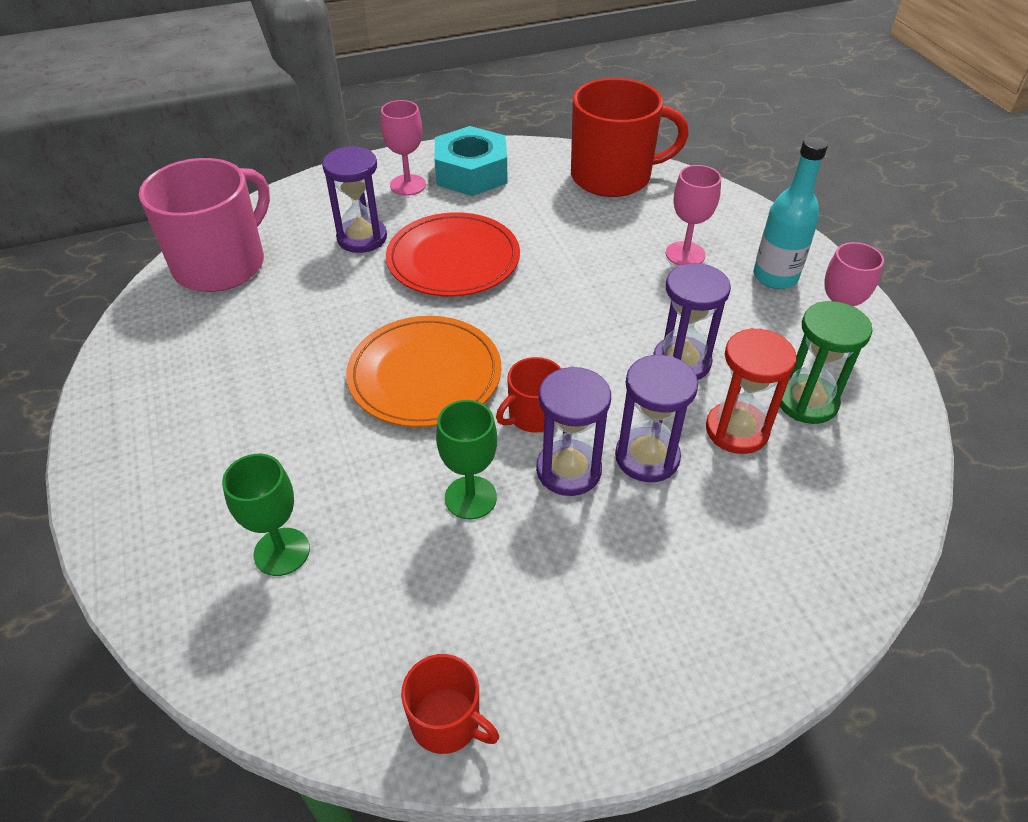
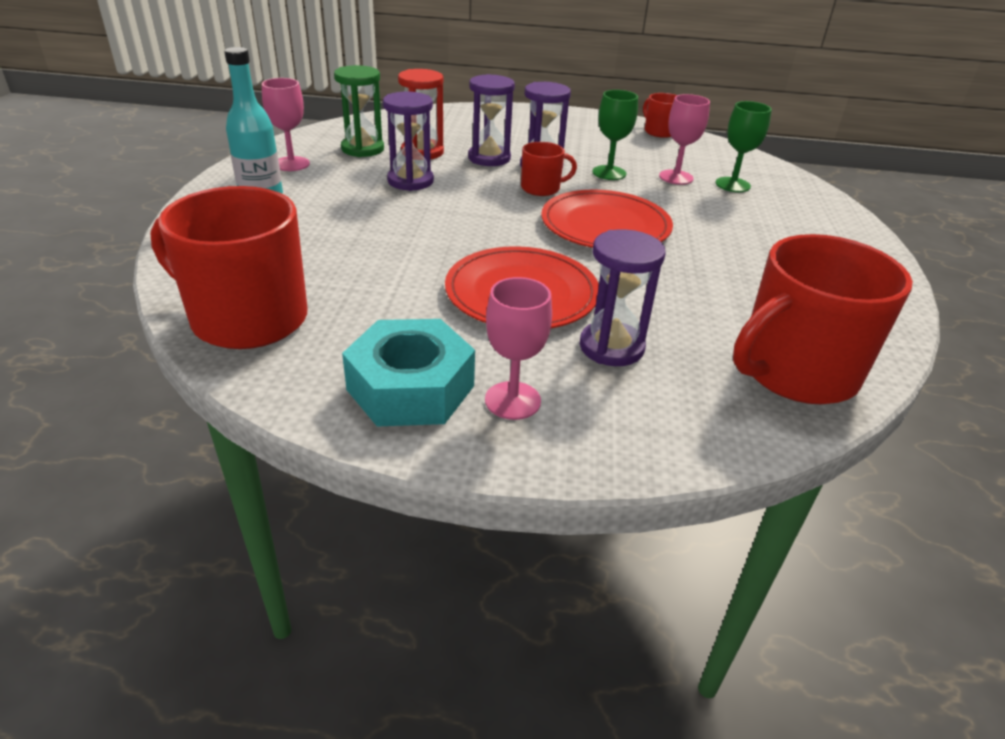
camera: 155 degrees left, 10 degrees down
(221, 264) = (795, 372): pink mug -> red mug
(425, 375) = (605, 225): orange plate -> red plate
(685, 254) = (302, 230): pink goblet -> pink goblet (676, 177)

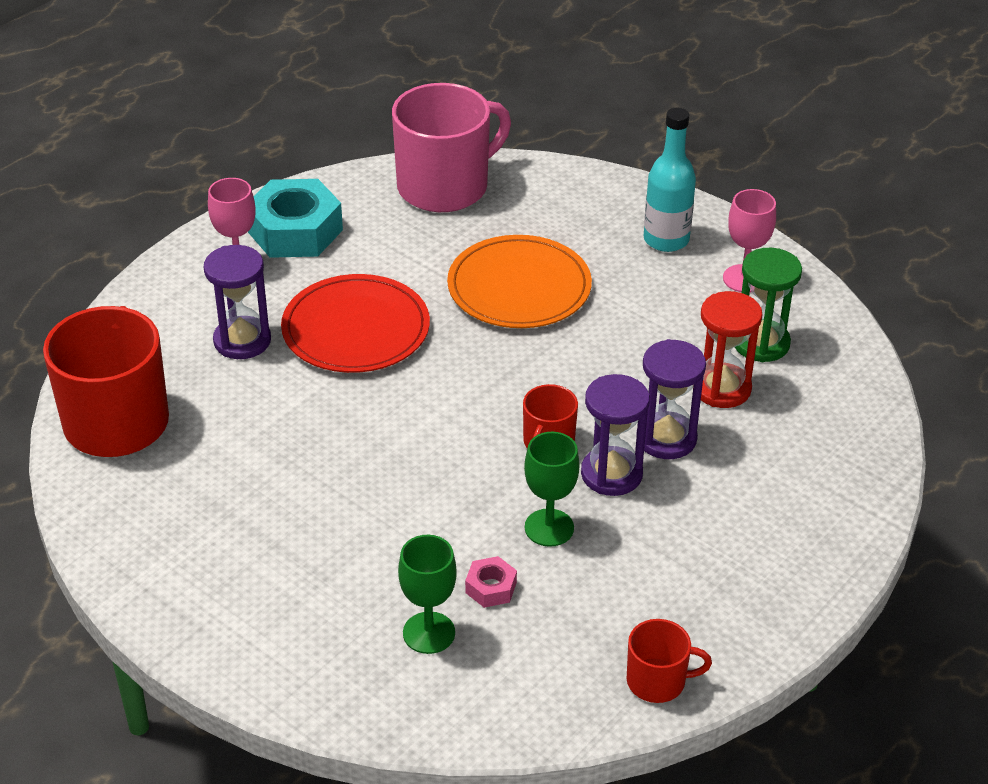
camera: 125 degrees right, 5 degrees up
(247, 318) = (445, 186): red mug -> pink mug
(383, 237) = (519, 287): none -> orange plate
(410, 181) = (639, 348): purple hourglass -> none
(605, 225) = (423, 446): red plate -> none
(676, 177) = (491, 588): pink goblet -> pink nut

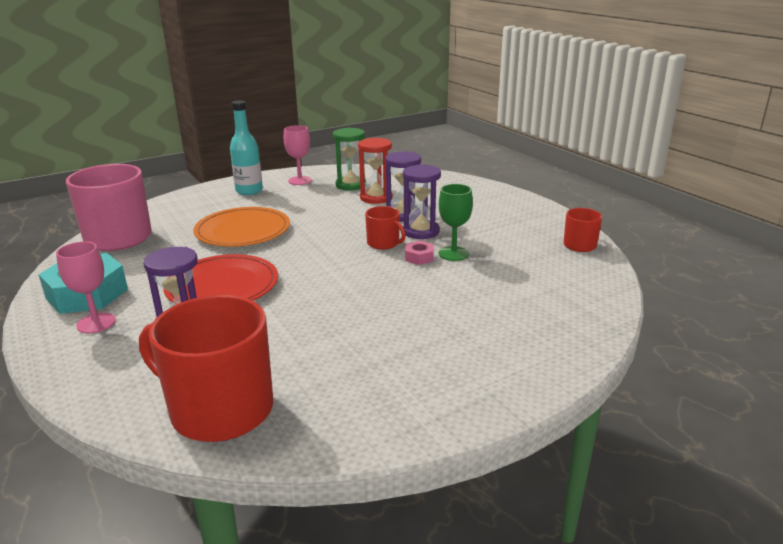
camera: 70 degrees left, 15 degrees down
(429, 633) = (526, 302): green goblet -> none
(491, 588) = (494, 277): pink nut -> pink nut (419, 257)

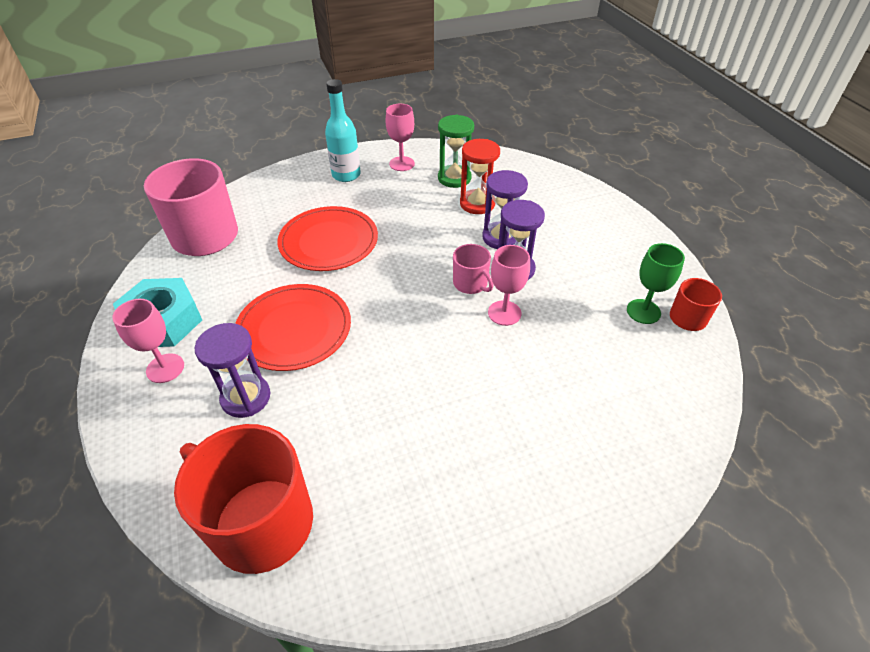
camera: 10 degrees right, 20 degrees up
(243, 231) = (328, 241): orange plate -> red plate
(384, 243) = (471, 283): red mug -> pink mug
(419, 257) = (504, 313): pink nut -> pink goblet
(453, 254) = (542, 312): green goblet -> green goblet (643, 311)

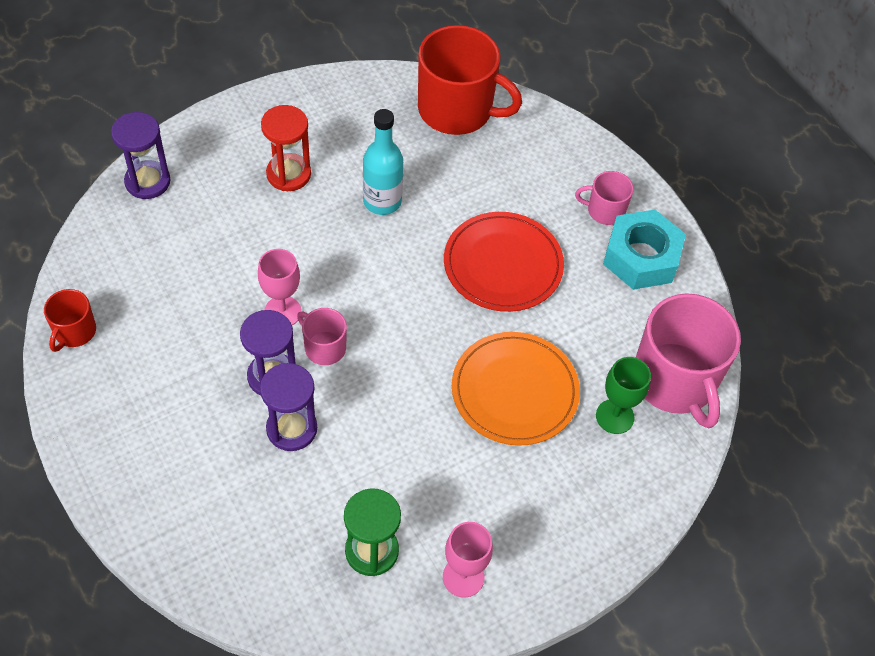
camera: 165 degrees right, 10 degrees up
(165, 368) = (605, 210): pink goblet -> pink mug
(246, 397) = (515, 193): purple hourglass -> purple hourglass (147, 181)
(328, 241) = (515, 391): red plate -> orange plate
(346, 175) = (542, 533): turquoise bottle -> turquoise bottle (382, 201)
(477, 204) = (330, 494): red hourglass -> red hourglass (288, 174)
(643, 311) = (124, 333): green goblet -> green goblet (614, 416)

